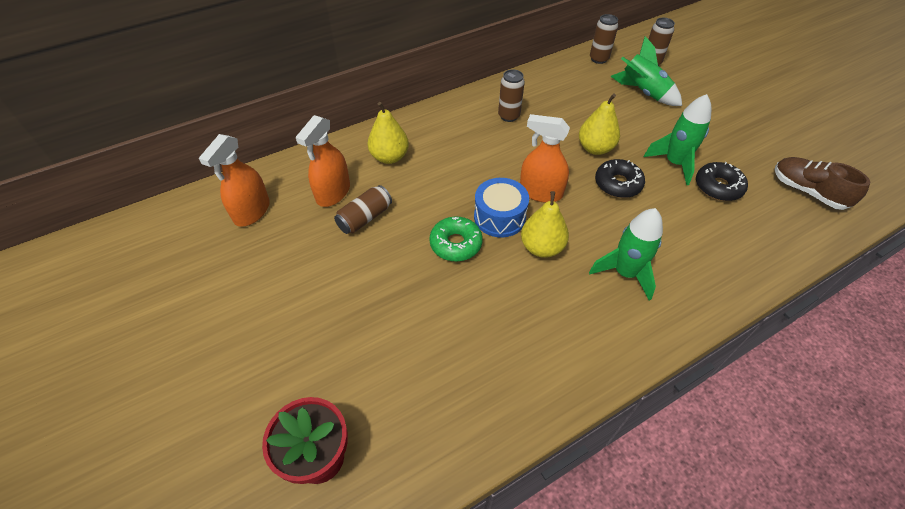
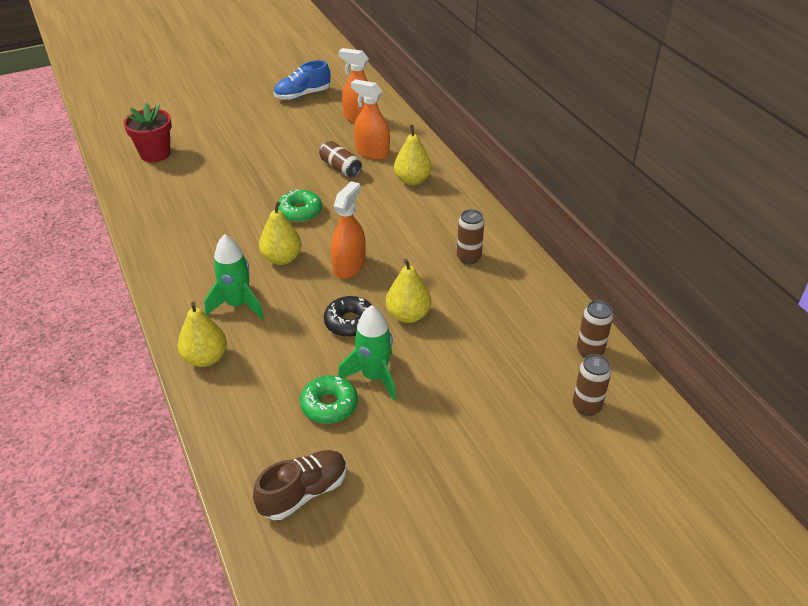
camera: 95 degrees right, 10 degrees down
(171, 281) = (302, 95): none -> blue shoe
(499, 217) = (324, 238): blue drum -> none
(643, 92) = (513, 380): green rocket -> none
(709, 285) = (205, 358): none -> yellow pear
(718, 187) = (329, 405): black donut -> green donut

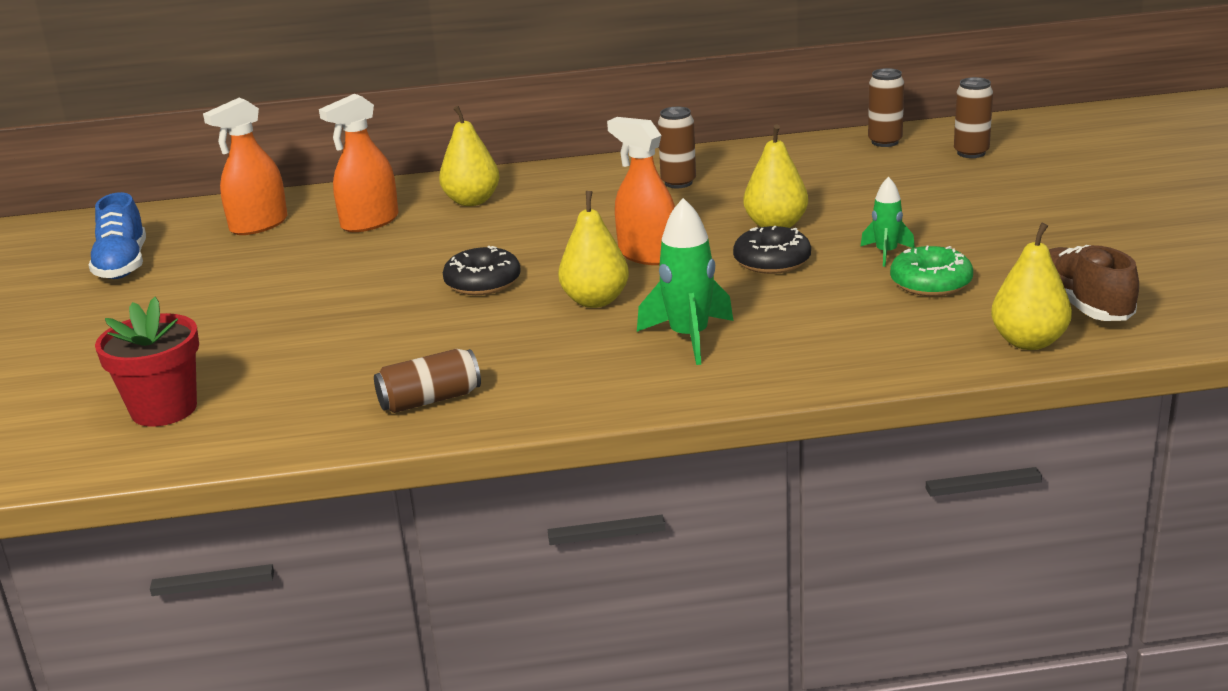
camera: 70 degrees left, 15 degrees down
(205, 358) = (803, 365): yellow pear -> yellow pear (1028, 342)
(300, 212) = (483, 282): green donut -> black donut
(340, 168) = (389, 247): brown can -> brown can (430, 400)
(374, 377) = (886, 253): green rocket -> green rocket, size x0.60

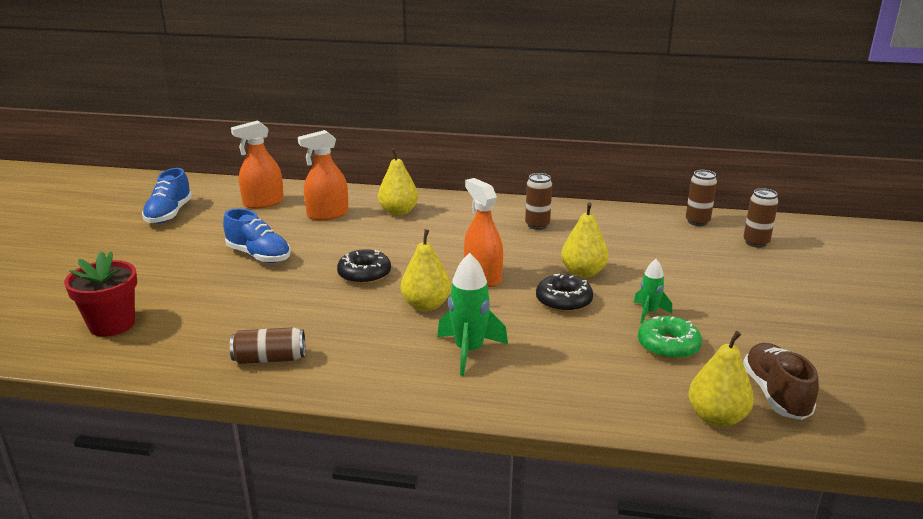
camera: 15 degrees right, 0 degrees up
(310, 289) = (259, 255): none -> blue shoe

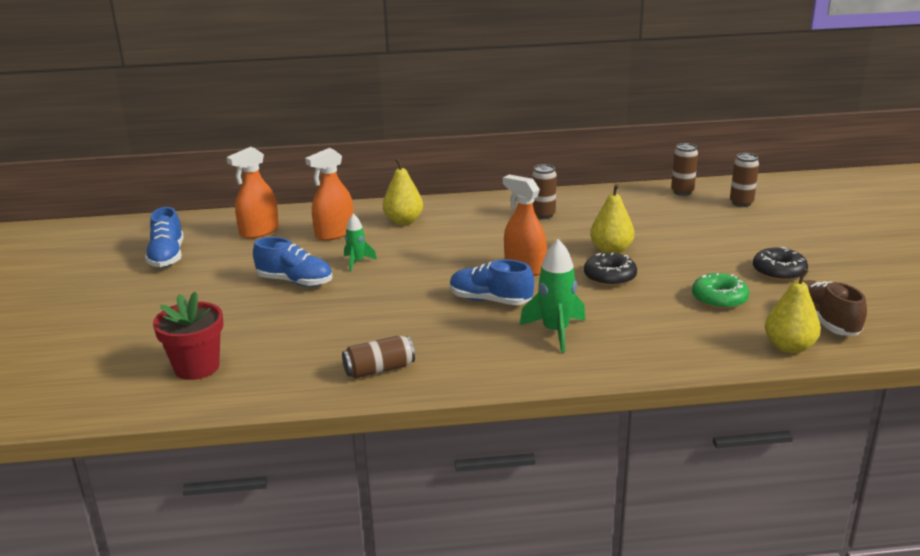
camera: 15 degrees left, 0 degrees up
(364, 274) = (413, 282): black donut -> black donut (779, 272)
(426, 305) = (490, 300): yellow pear -> blue shoe
(649, 312) = (687, 275): green rocket -> green rocket (357, 262)

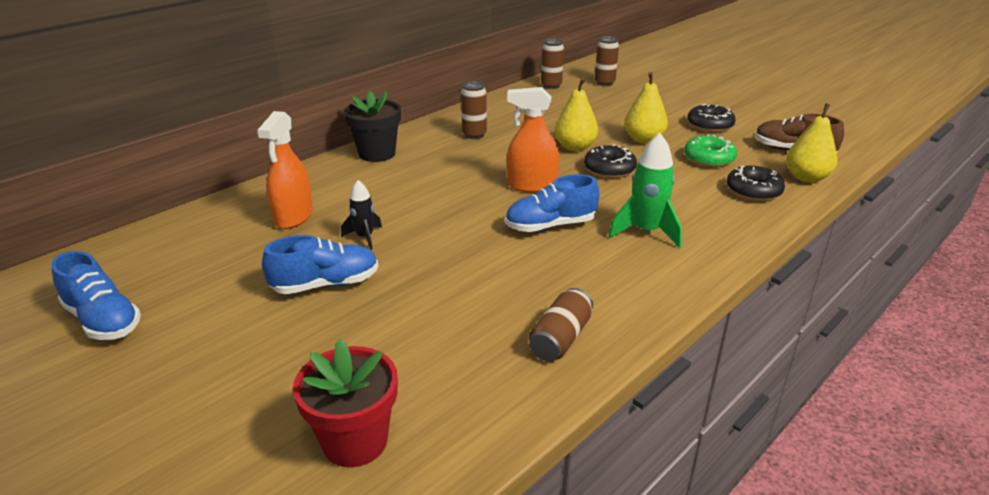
camera: 40 degrees left, 5 degrees up
(259, 231) = (195, 245): orange spray bottle -> none
(357, 262) = (364, 237): green rocket -> black rocket
(403, 221) = (351, 180): yellow pear -> yellow pear (643, 139)
(449, 207) = (377, 153): none -> black flower pot
(710, 338) = (753, 191): none -> black donut

